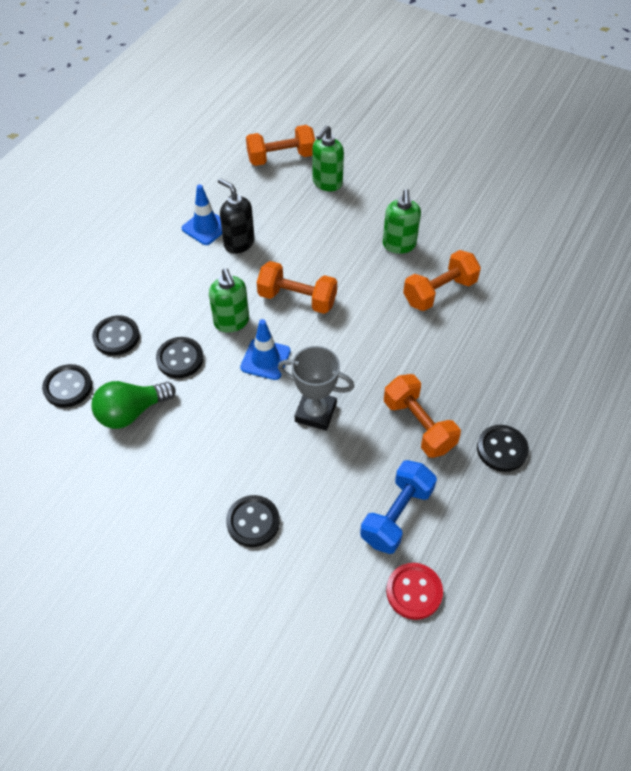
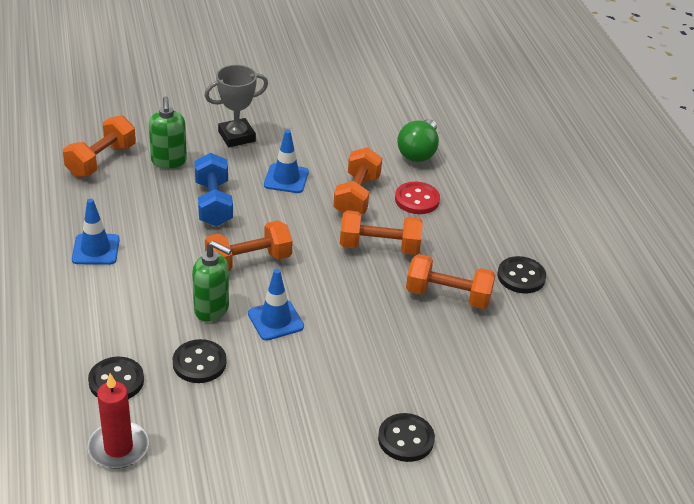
camera: 45 degrees left, 15 degrees down
(68, 387) = (118, 448): black button -> red candle
(131, 412) = (205, 429): green light bulb -> green light bulb (418, 152)
(239, 243) = (143, 246): black soap dispenser -> none
(315, 412) = (362, 334): grey trophy -> grey trophy (236, 136)
(396, 515) = (502, 364): blue dumbbell -> blue dumbbell (213, 204)
(399, 245) = (286, 179): green soap dispenser -> blue traffic cone
(409, 347) = (379, 247): none -> orange dumbbell
(414, 592) = (569, 404): red button -> red button (417, 200)

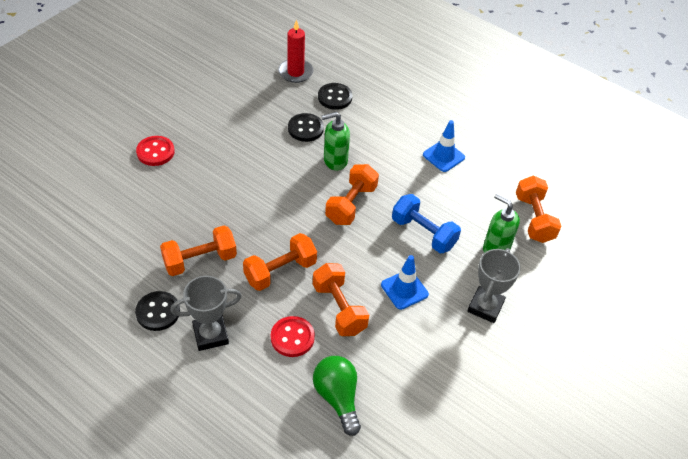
camera: 140 degrees right, 10 degrees up
(275, 320) = (292, 176): blue traffic cone -> none
(406, 439) = (155, 152): black button -> red button
(485, 237) = (210, 335): none -> grey trophy

